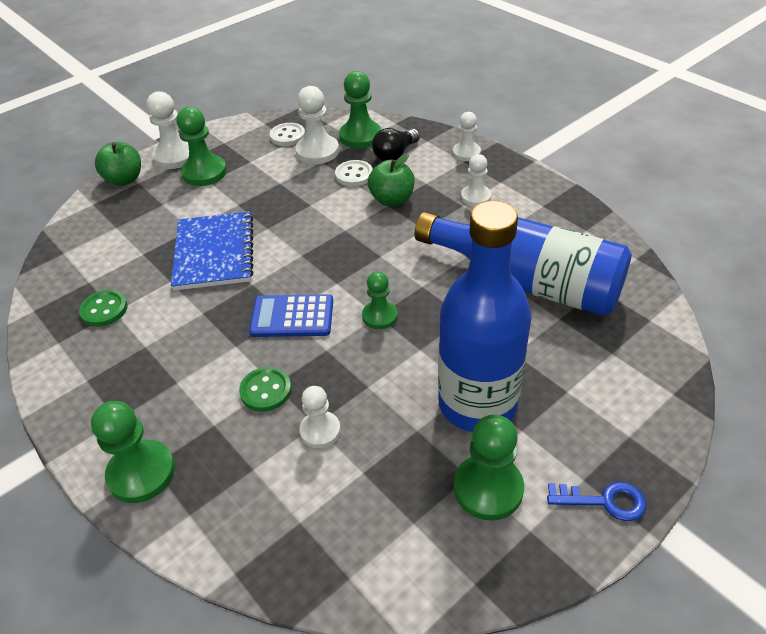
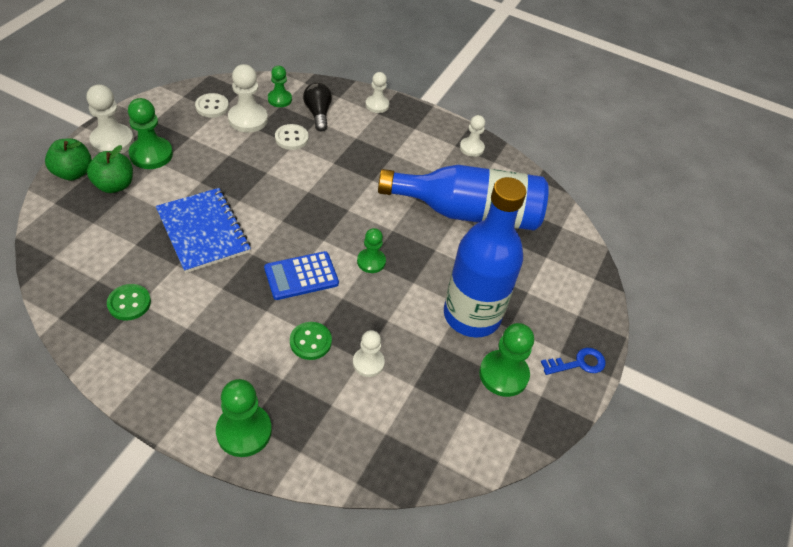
camera: 30 degrees left, 5 degrees up
(360, 136) = (279, 99): green pawn -> green pawn, size x0.64
(392, 199) = (335, 157): green apple -> green apple (114, 185)
(395, 154) = (318, 114): black light bulb -> black light bulb turned 150 degrees clockwise
(476, 197) = (401, 145): white pawn -> white pawn (471, 148)

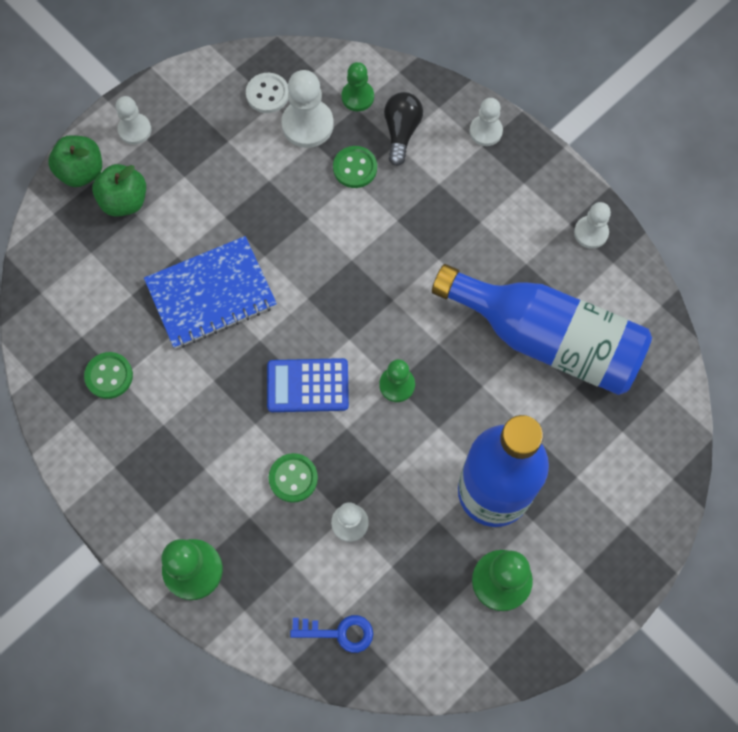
camera: 25 degrees right, 20 degrees up
(112, 141) = (135, 130): white pawn -> white pawn, size x0.64
(151, 154) = (176, 161): green pawn -> none
(203, 231) = (211, 294): blue notebook -> blue notebook turned 75 degrees clockwise
(291, 138) = (355, 168): white button -> green button
(578, 363) = (599, 591): blue key -> blue key (339, 632)

